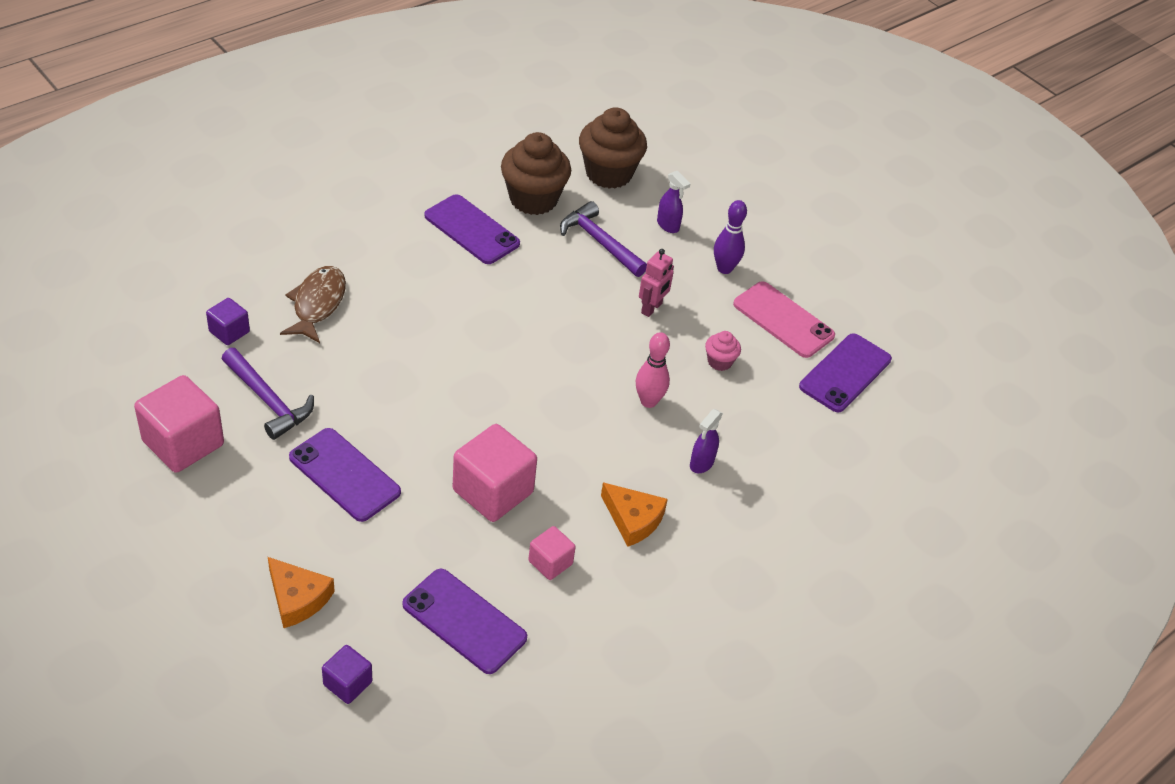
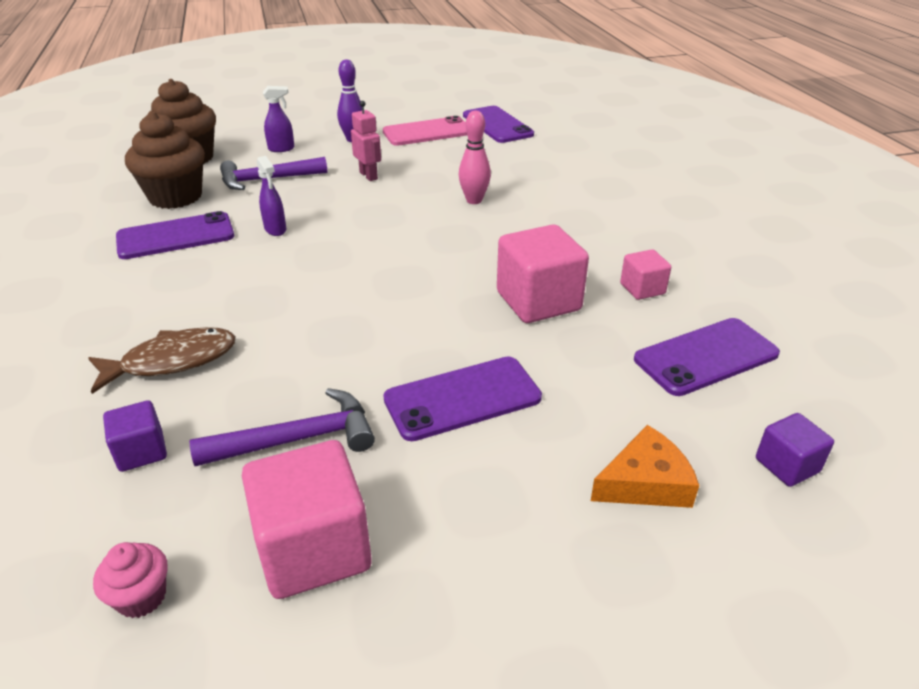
camera: 60 degrees left, 10 degrees down
(317, 304) = (172, 361): brown fish -> brown fish turned 120 degrees clockwise
(633, 519) = (605, 237): orange cheese -> none
(701, 463) = (557, 194): purple spray bottle -> purple spray bottle (275, 229)
(719, 362) = (451, 163): pink cupcake -> pink cupcake (141, 597)

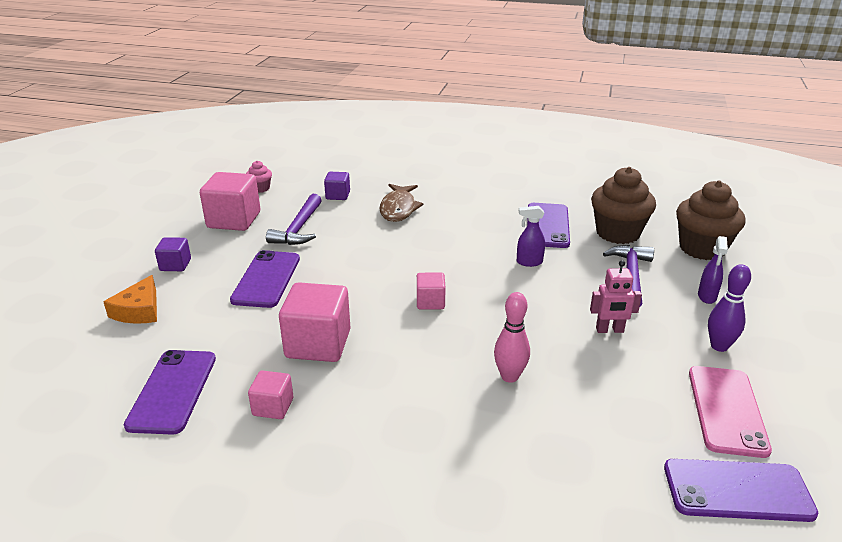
camera: 120 degrees right, 5 degrees down
(402, 262) = (430, 302): none -> pink cube
(787, 465) = (72, 365): purple cube -> purple cube (175, 265)

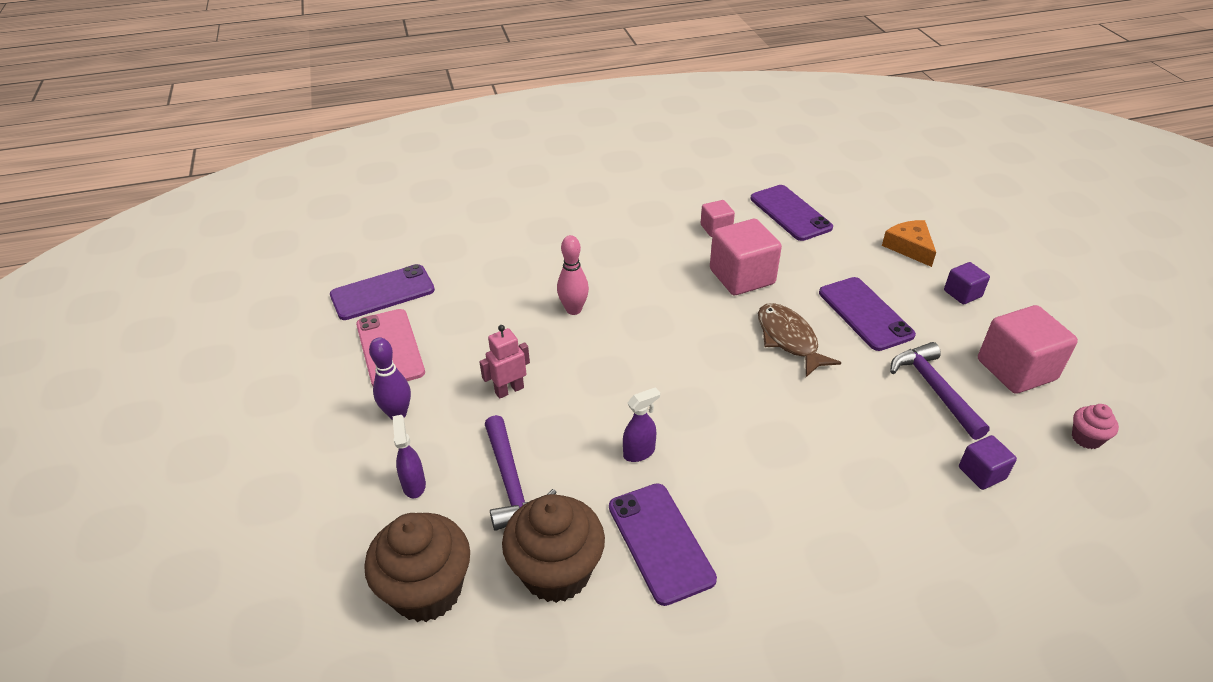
camera: 150 degrees right, 10 degrees up
(398, 208) = (877, 483): brown fish -> brown fish (789, 339)
(430, 302) = (695, 352): pink cube -> none

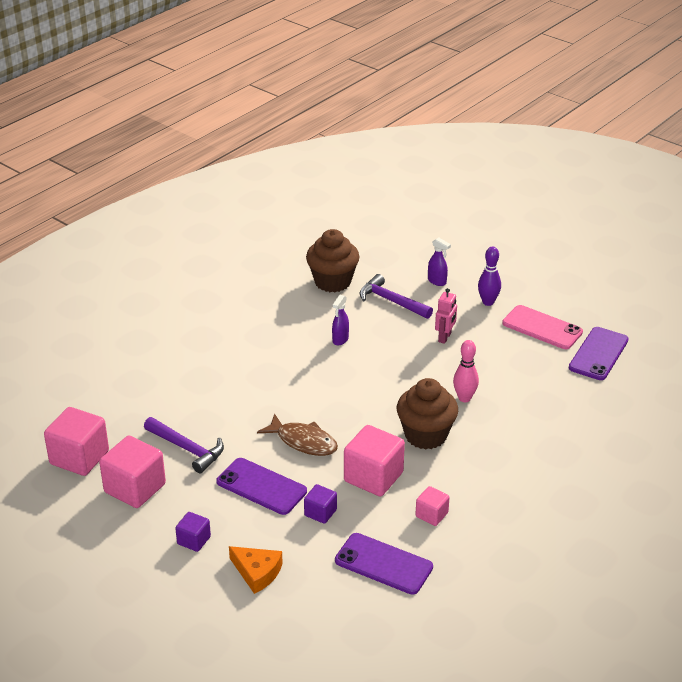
camera: 145 degrees right, 5 degrees down
(427, 591) = (381, 255): brown cupcake -> brown cupcake (426, 435)
(660, 542) = (295, 310): purple phone -> none
(982, 473) = (141, 409): purple cube -> purple cube (320, 512)
(1086, 438) = (79, 457): pink cupcake -> pink cube

